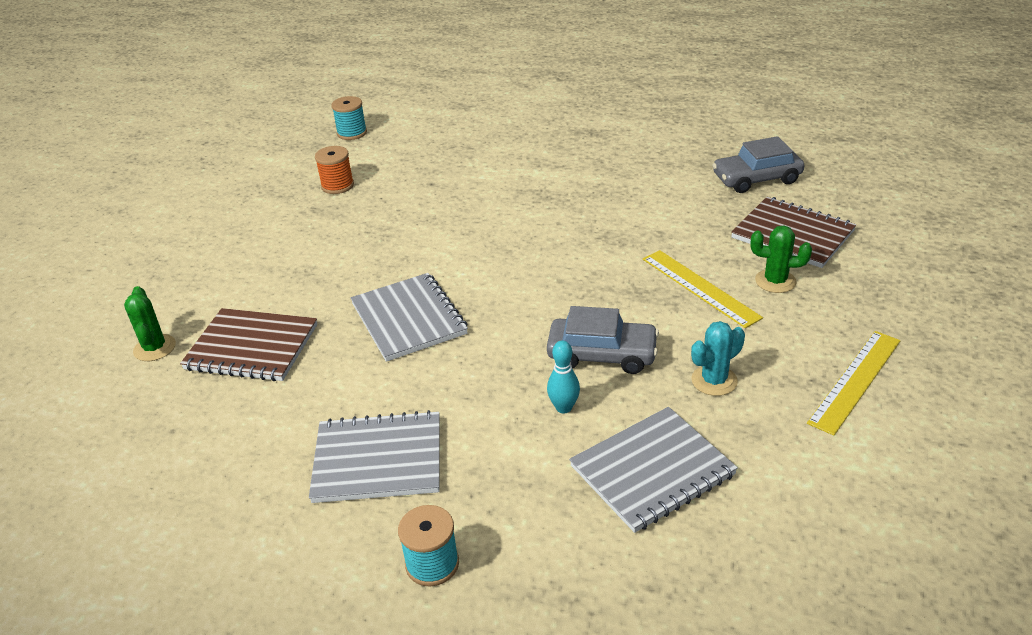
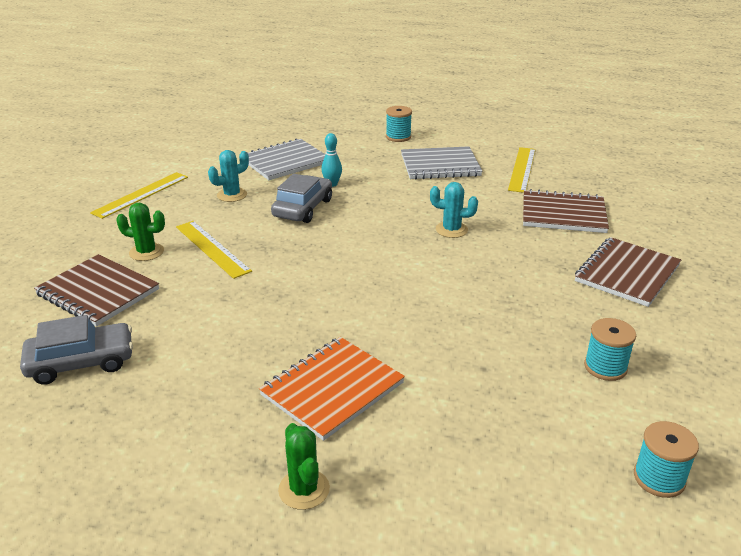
camera: 175 degrees right, 5 degrees down
(154, 348) = (638, 214): green cactus -> green cactus (304, 489)
(245, 449) = (522, 169): none -> yellow ruler
(248, 264) = (627, 274): none -> brown notebook
(337, 186) = (605, 367): orange spool -> turquoise spool
(408, 319) = (451, 230): grey notebook -> turquoise cactus
(550, 168) = (332, 389): none -> orange notebook
(602, 354) = (303, 208): grey car -> grey car turned 105 degrees clockwise

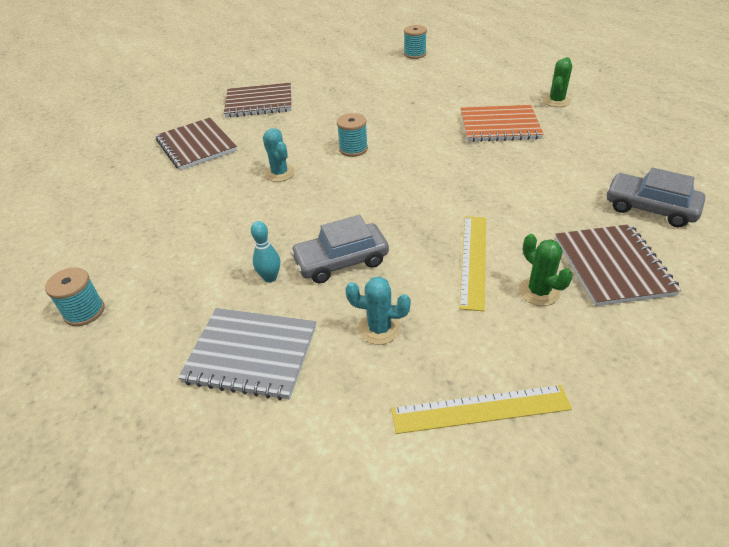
camera: 130 degrees left, 10 degrees up
(440, 165) = (151, 239): grey notebook -> none
(522, 169) = (118, 194): yellow ruler -> none
(605, 367) = (362, 81): turquoise spool -> turquoise spool (353, 149)

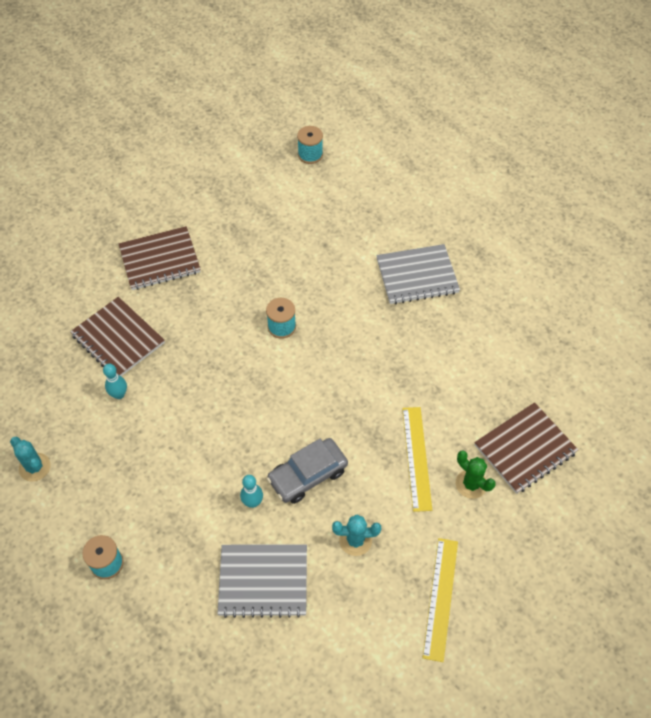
camera: 15 degrees left, 15 degrees up
(176, 181) = (119, 394): none -> turquoise bowling pin
(280, 173) = (219, 371): turquoise cactus -> turquoise cactus (35, 467)
(480, 409) = (440, 598): yellow ruler -> yellow ruler turned 60 degrees counterclockwise
(499, 126) = (417, 276): orange notebook -> grey notebook
(556, 101) = (468, 230): green cactus -> none
(612, 266) = (525, 449): brown notebook -> brown notebook turned 75 degrees clockwise
(650, 208) = (554, 377): grey car -> none

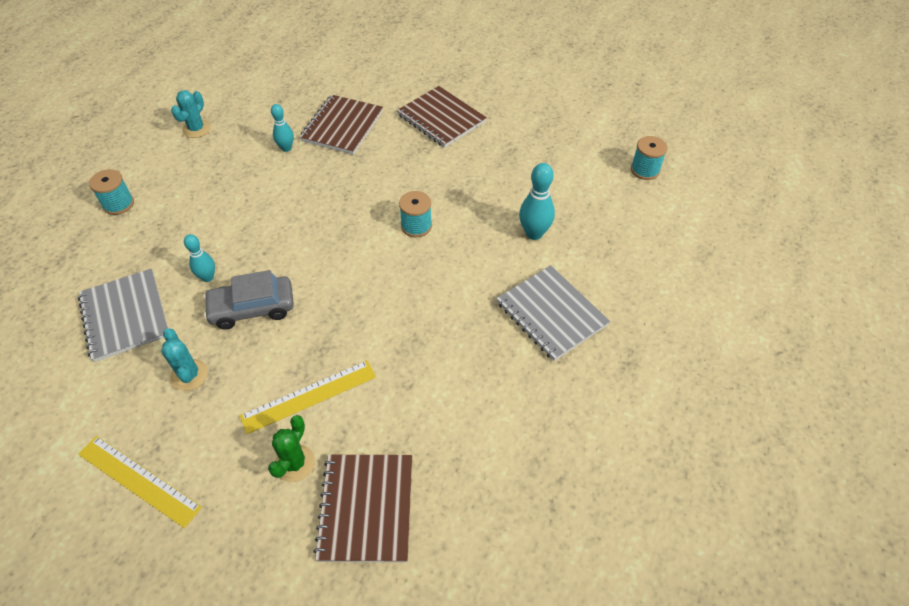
camera: 65 degrees right, 5 degrees down
(308, 475) = (252, 308): grey car -> grey car turned 45 degrees counterclockwise
(335, 252) = (534, 233): none -> turquoise bowling pin
(440, 598) = (139, 480): yellow ruler -> yellow ruler turned 45 degrees clockwise
(525, 449) = (366, 508): brown notebook -> brown notebook turned 60 degrees clockwise

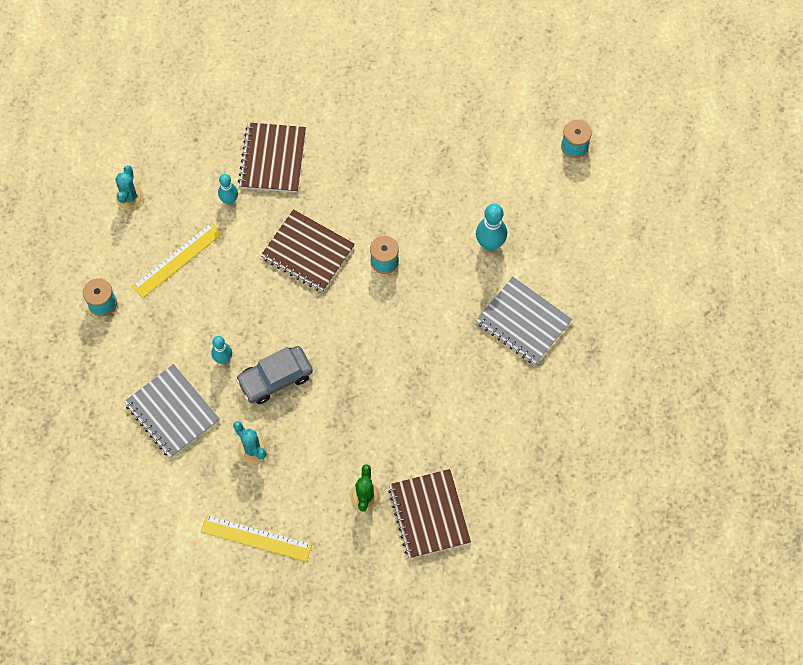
camera: 15 degrees left, 15 degrees up
(309, 396) = (354, 442): yellow ruler -> yellow ruler (177, 260)
(441, 118) = (366, 125): brown notebook -> brown notebook (308, 252)

